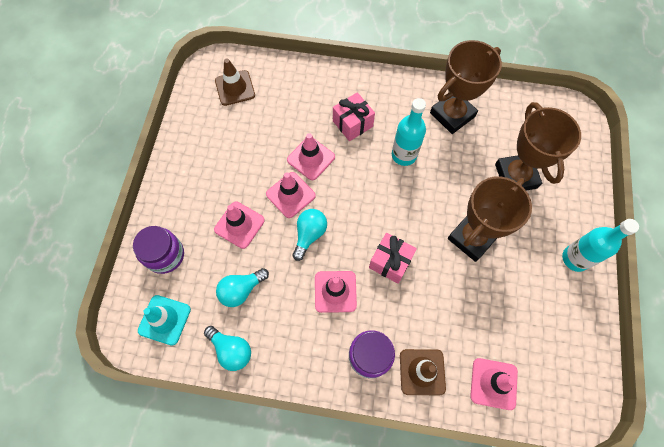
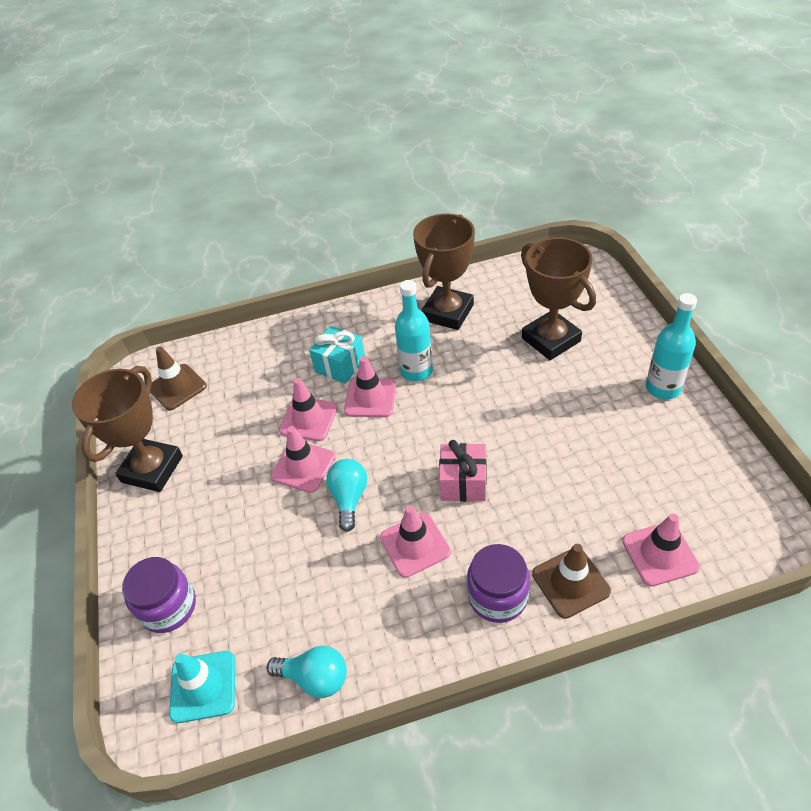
camera: 20 degrees left, 20 degrees down
(239, 225) = (254, 527): pink traffic cone -> pink traffic cone (370, 398)
(241, 290) = (293, 600): turquoise light bulb -> none
(352, 124) = (340, 365): pink gift -> turquoise gift
(472, 238) = (541, 417): brown trophy -> brown trophy (152, 469)

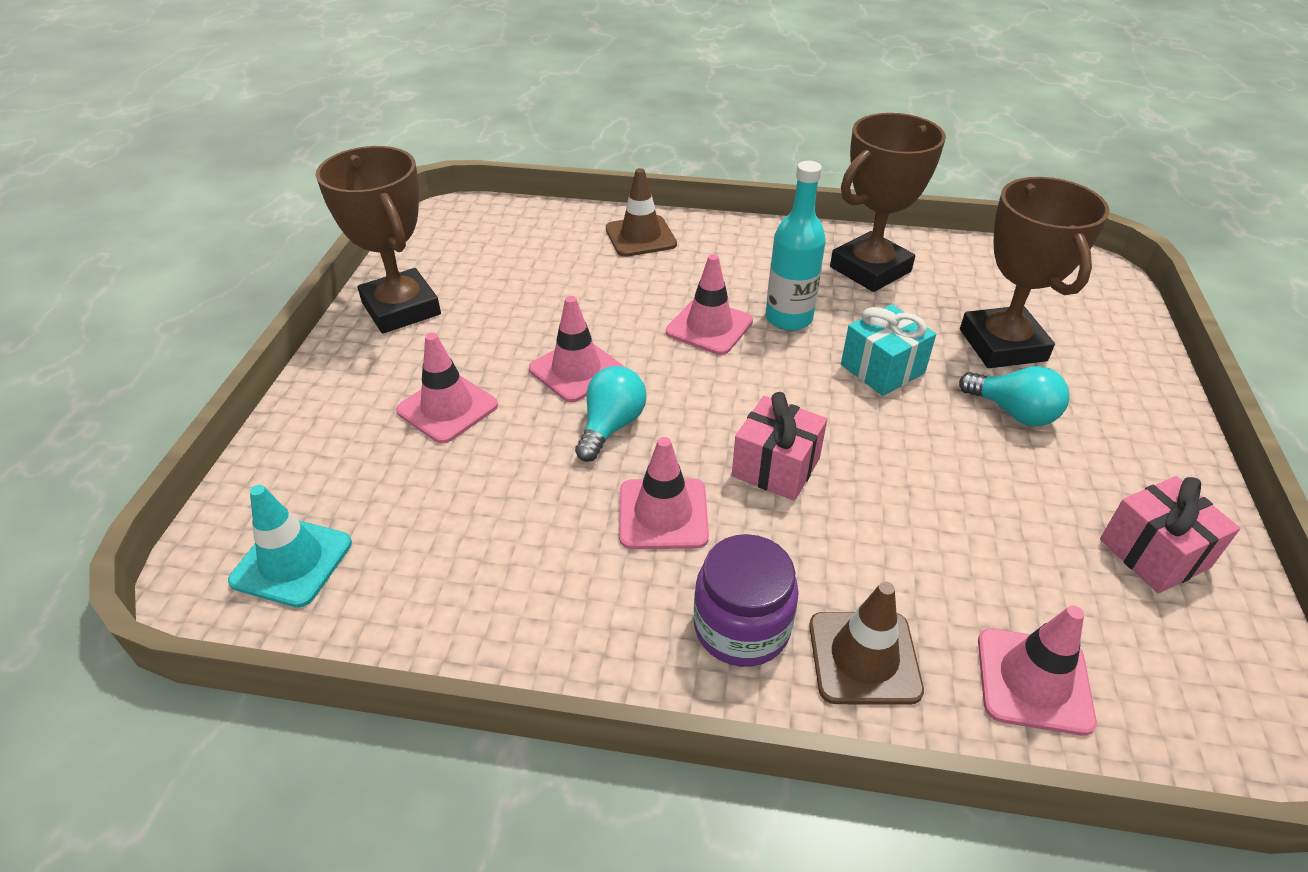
camera: 20 degrees right, 5 degrees down
(152, 469) = (401, 308): brown trophy -> brown trophy turned 75 degrees counterclockwise
(168, 607) = (316, 457): purple jar -> none
(177, 387) = (486, 239): brown traffic cone -> brown traffic cone (640, 237)
(308, 419) = (616, 322): pink traffic cone -> pink traffic cone (447, 408)
(315, 678) = (430, 616): turquoise light bulb -> turquoise light bulb (1013, 412)
(340, 365) = (692, 280): turquoise gift -> turquoise gift (882, 369)
(663, 388) = (1152, 462): turquoise bottle -> none
(686, 448) = (1154, 553): none -> pink gift

